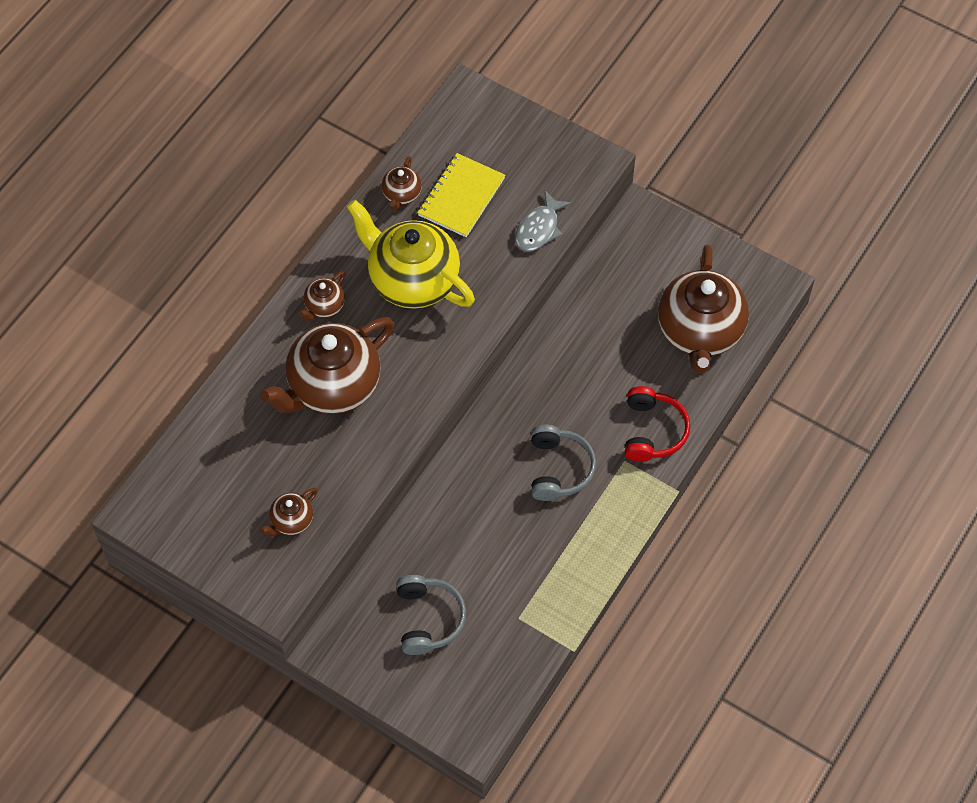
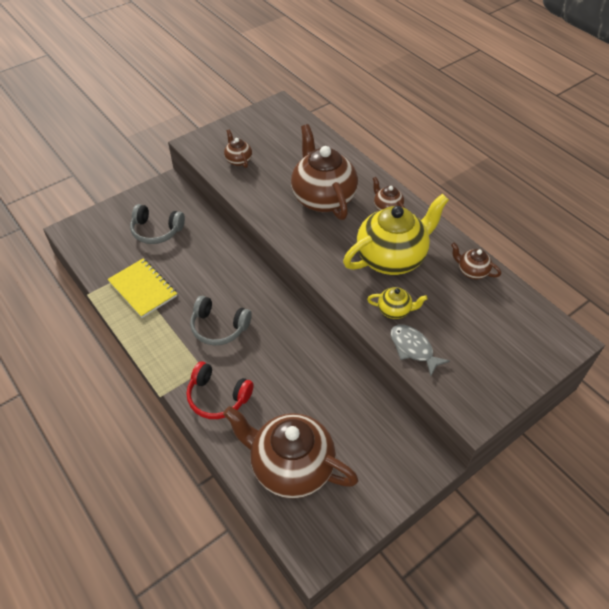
camera: 110 degrees right, 10 degrees down
(461, 197) = (460, 307): yellow notebook -> yellow notebook (143, 289)
(493, 258) = (394, 310): none -> yellow teapot

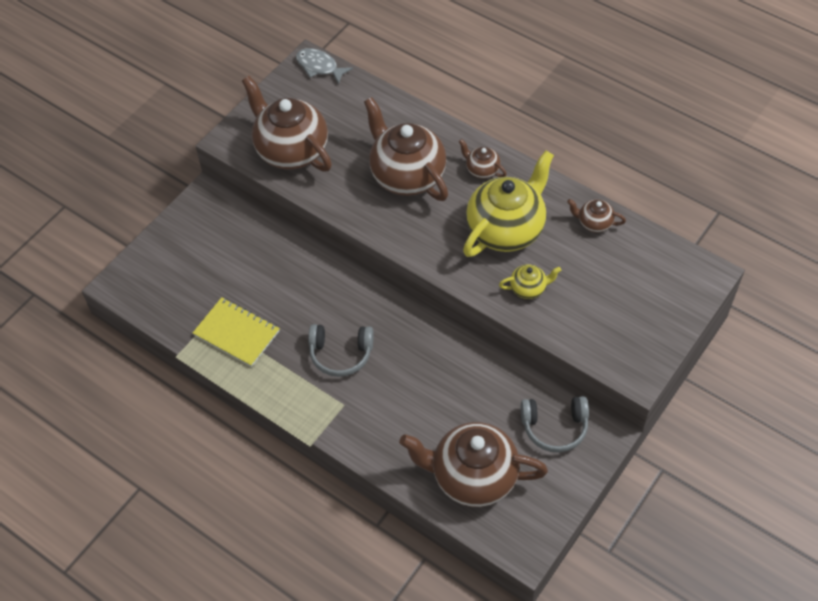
camera: 15 degrees left, 5 degrees up
(156, 231) = (219, 259): grey headphones -> grey headphones (554, 427)
(217, 397) = (371, 429): red headphones -> none
(238, 160) = (291, 150): brown teapot -> brown teapot, size x2.22
(413, 349) = (560, 325): grey fish -> grey fish (319, 67)

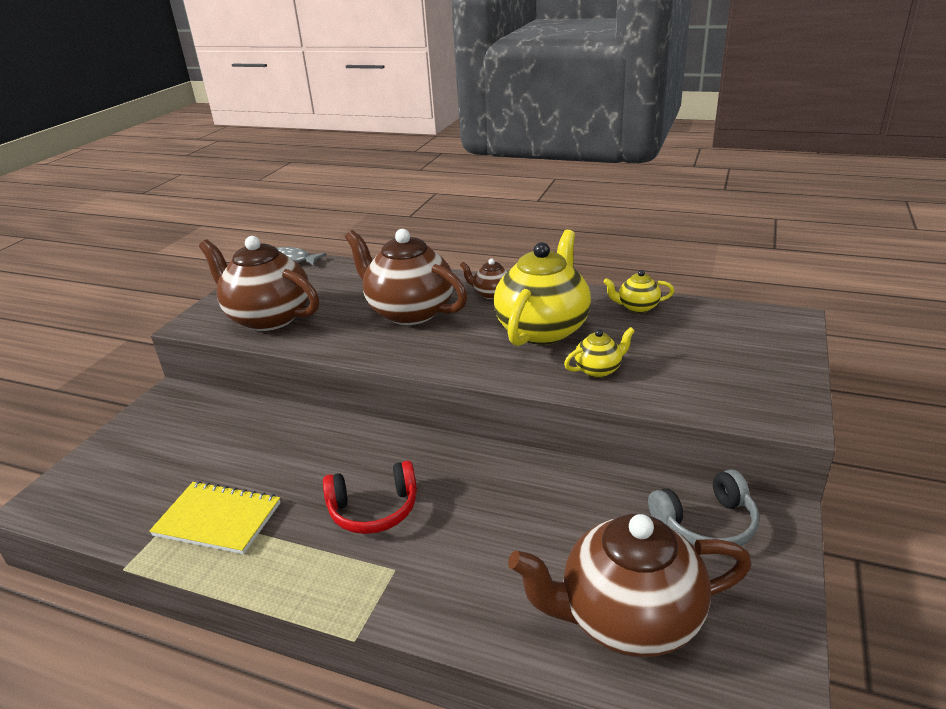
camera: 15 degrees left, 25 degrees down
(340, 354) = (374, 509): grey headphones -> red headphones
(594, 223) = (637, 307): brown teapot -> yellow teapot

